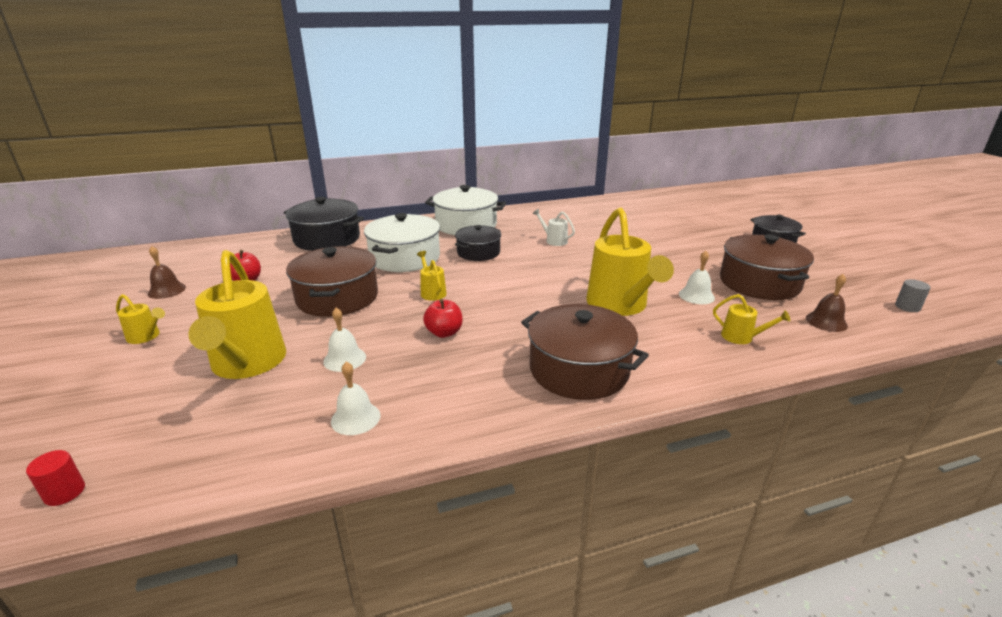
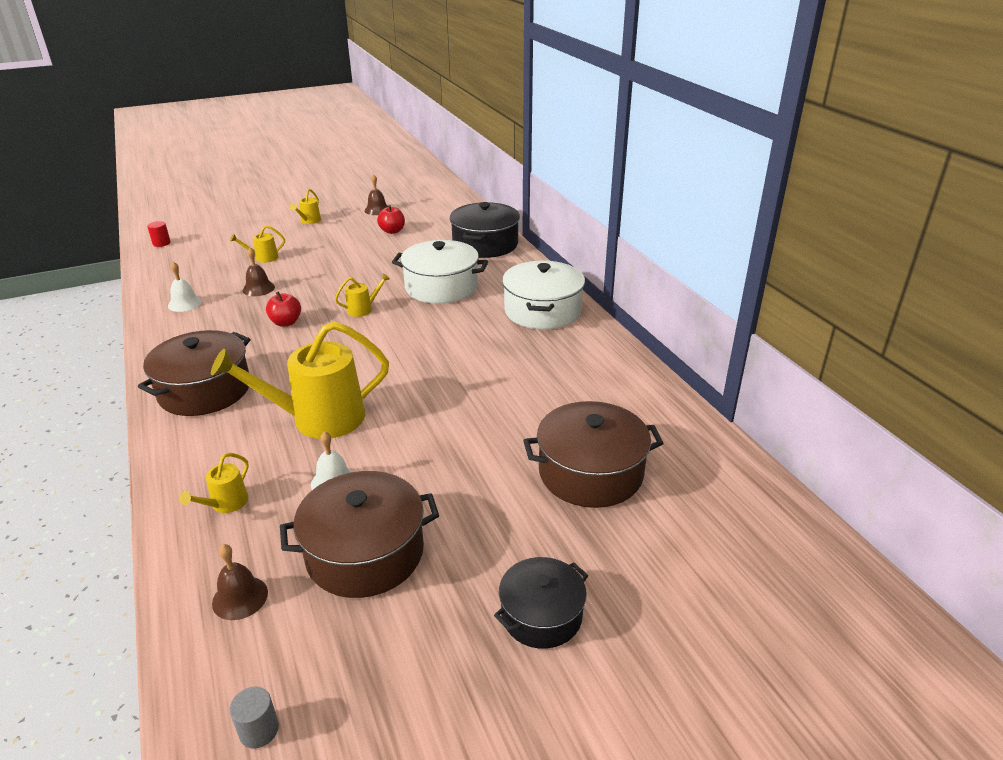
camera: 85 degrees right, 5 degrees up
(247, 364) = (263, 258): yellow watering can -> yellow watering can, size x0.44
(337, 297) = (357, 270): brown pot -> brown pot (590, 473)
(344, 359) = (258, 288): white bell -> brown bell
(478, 252) = (459, 325): black pot -> none
(553, 240) = (503, 373): white watering can -> none

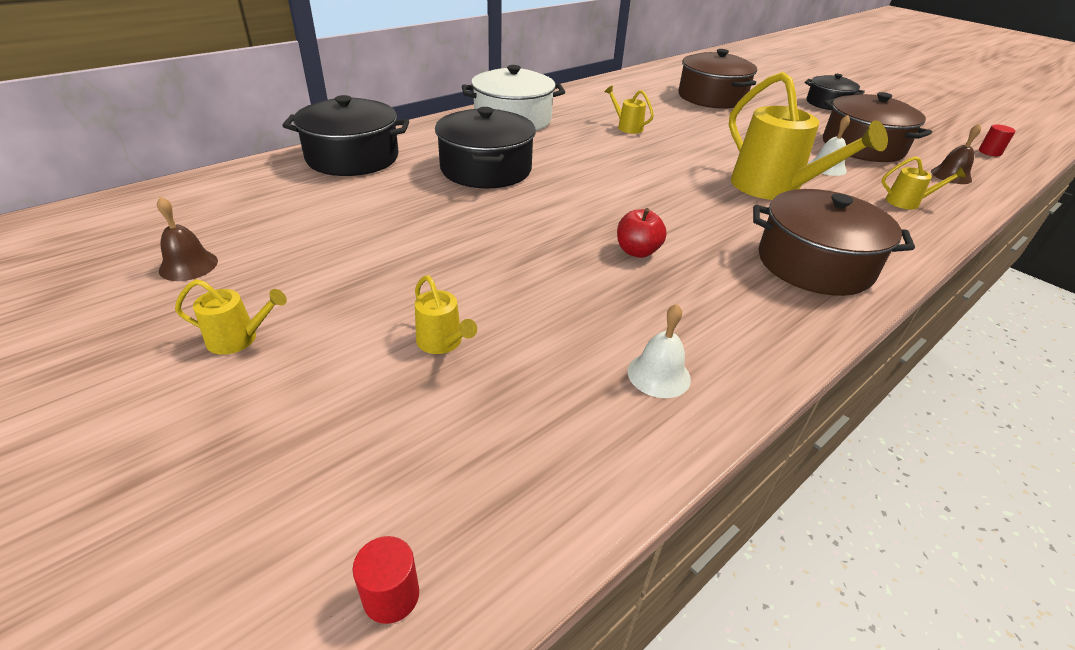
camera: 110 degrees left, 5 degrees up
(258, 288) = (561, 307): brown bell -> none
(259, 730) = (989, 152): grey cylinder -> red cylinder
(363, 309) = (567, 206): yellow watering can -> yellow watering can (627, 127)
(392, 231) = (302, 230): red apple -> none
(441, 287) = (486, 169): white pot -> black pot

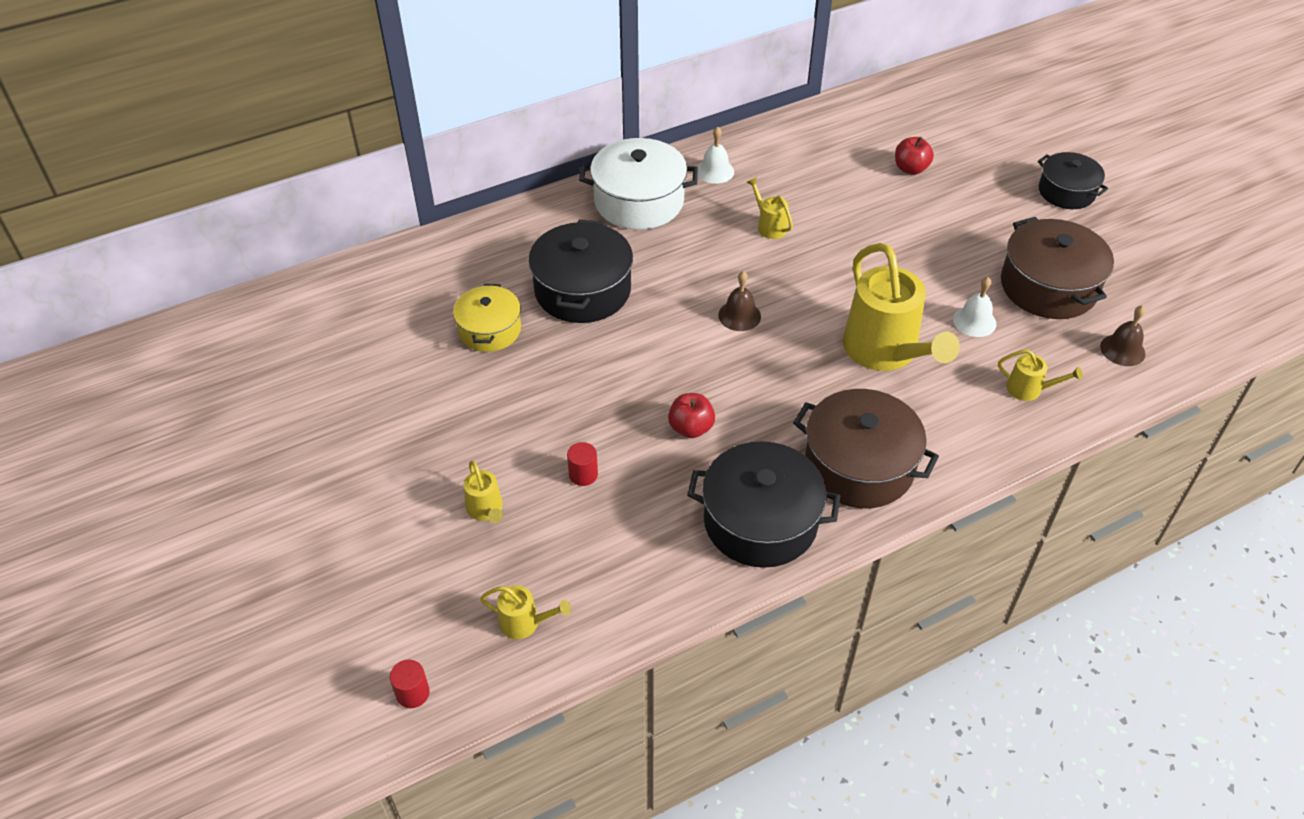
camera: 15 degrees right, 10 degrees up
(188, 265) = (296, 399): brown bell -> brown bell (739, 315)
(239, 339) = (334, 484): yellow watering can -> yellow watering can (525, 623)
(352, 157) = (450, 259): black pot -> black pot (760, 521)
(404, 199) = (489, 330): none -> yellow pot
(659, 375) = (647, 566): white bell -> white bell (715, 171)
(711, 97) = (910, 169): brown pot -> red apple
(989, 152) = (1215, 311): red cylinder -> red cylinder (583, 474)

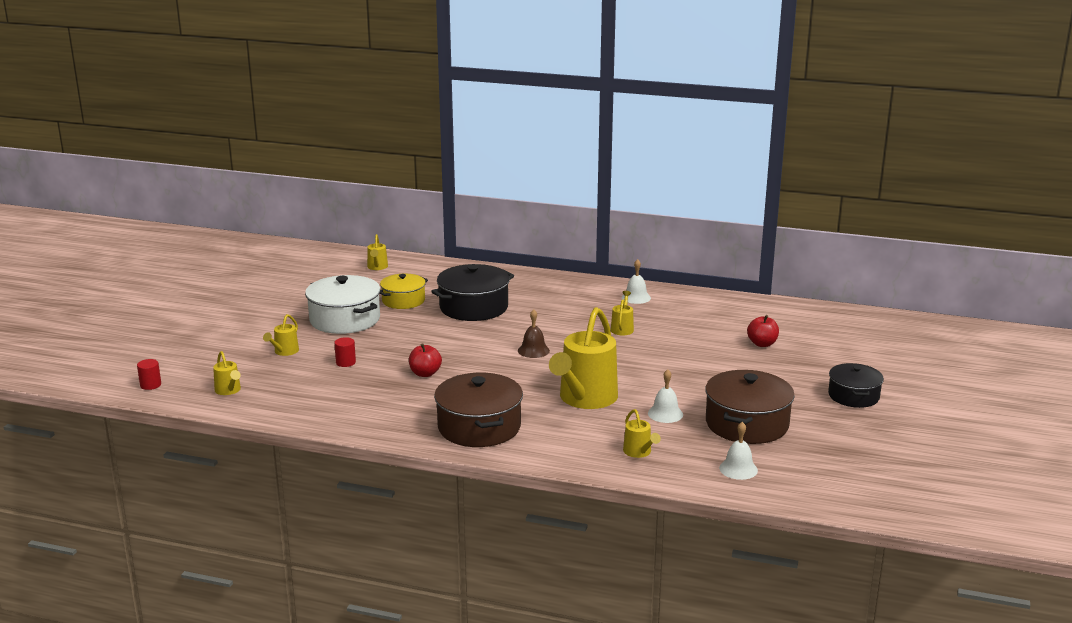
camera: 45 degrees right, 25 degrees down
(370, 293) = (377, 267): none -> yellow watering can
(639, 201) = (569, 291): white pot -> white pot (345, 319)
(760, 521) = (390, 418): black pot -> none
(1122, 350) = (738, 469): brown bell -> white bell

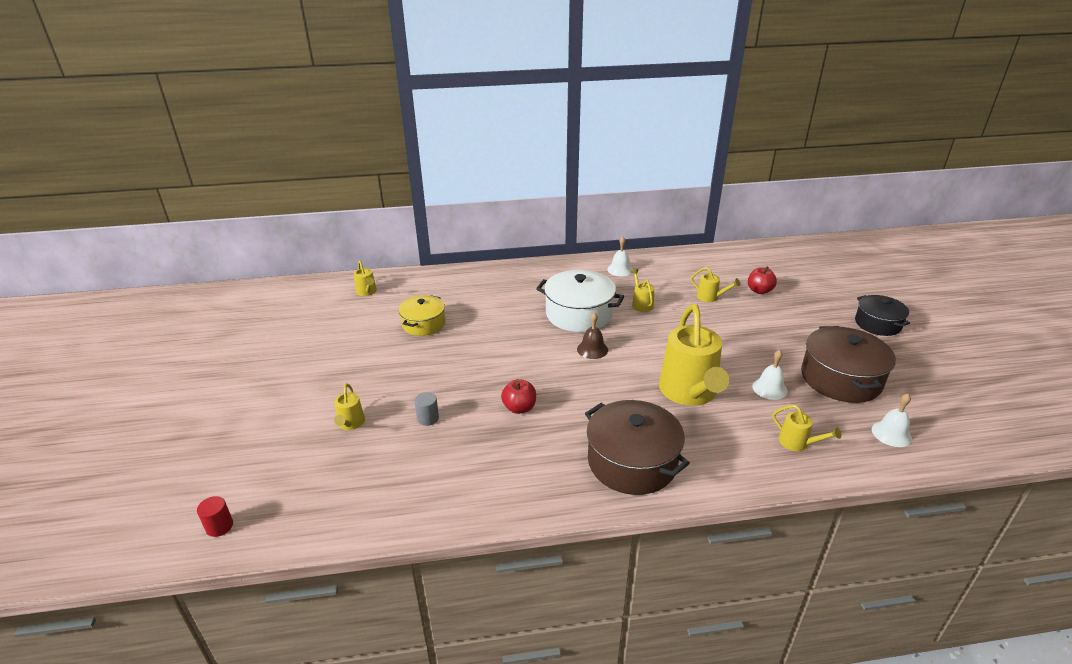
camera: 25 degrees left, 10 degrees up
(229, 390) = (325, 502): yellow watering can -> yellow watering can (710, 297)
(345, 319) = (383, 362): white pot -> white pot (579, 314)
(345, 362) = (428, 418): red cylinder -> grey cylinder
(473, 307) = (495, 315): black pot -> none

